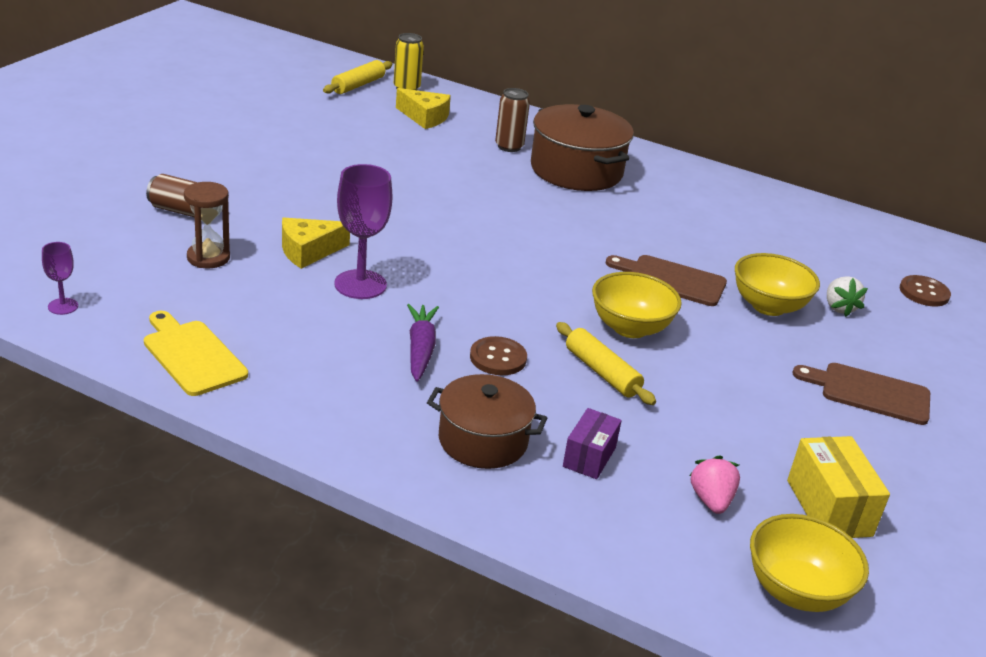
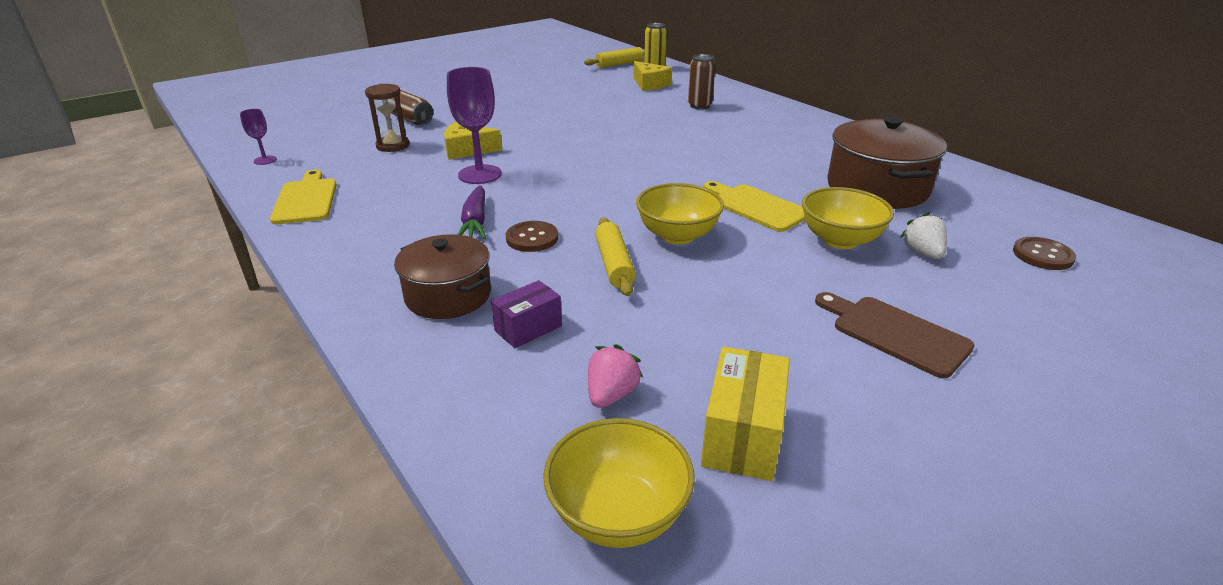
camera: 30 degrees right, 0 degrees up
(420, 349) = (475, 222): purple carrot -> purple carrot turned 150 degrees clockwise
(576, 170) = (743, 125): brown pot -> brown pot (877, 188)
(671, 280) = (756, 206): brown cutting board -> yellow cutting board
(839, 308) = (922, 253): white strawberry -> white strawberry turned 150 degrees clockwise

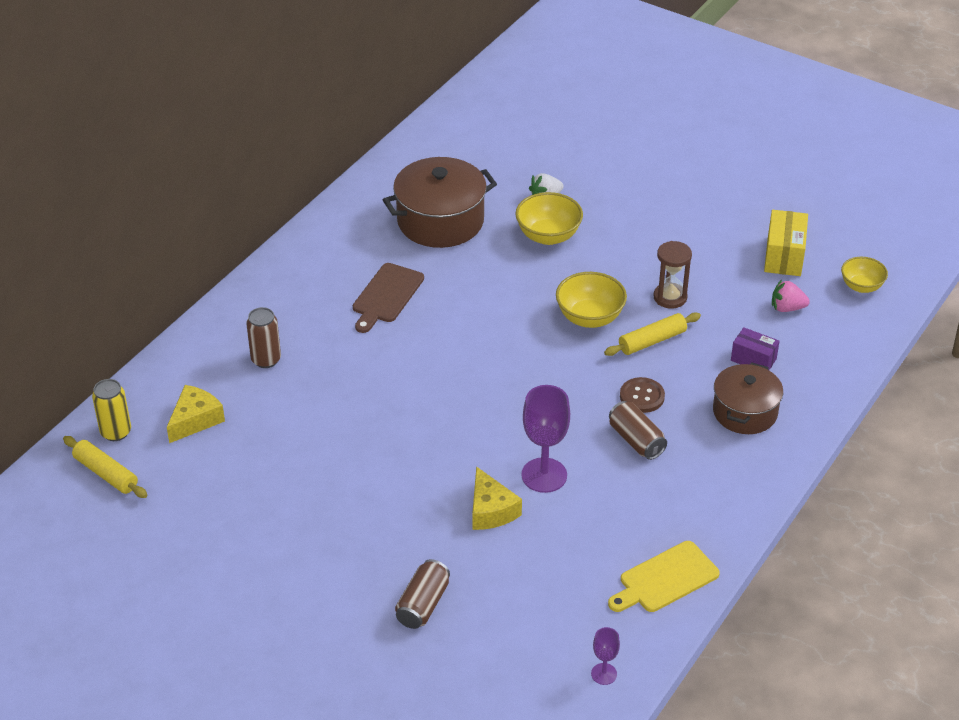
camera: 110 degrees left, 10 degrees up
(393, 146) = (509, 580): brown hourglass -> brown hourglass (670, 297)
(475, 222) = (636, 440): purple carrot -> brown can
(618, 514) = (861, 286): yellow bowl -> yellow bowl, size x0.66
(742, 435) = (784, 256): yellow box -> yellow box turned 75 degrees counterclockwise
(756, 206) = (514, 283): yellow cutting board -> none
(895, 333) = (656, 209): brown cutting board -> brown cutting board (386, 296)
(1042, 255) = (517, 148): brown button -> none

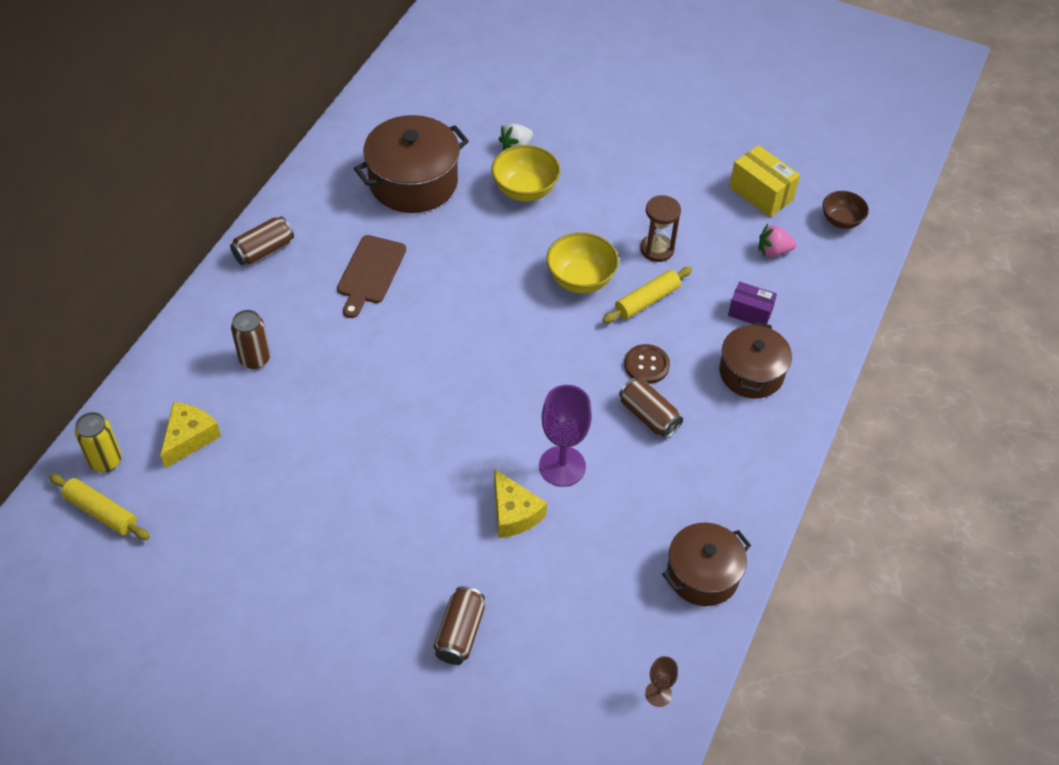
camera: 10 degrees left, 10 degrees up
(288, 269) = (264, 250): none -> brown can
(604, 674) = (658, 694): purple goblet -> brown goblet
(665, 579) = (702, 574): yellow cutting board -> brown pot
(784, 256) = (761, 194): yellow box -> yellow box turned 45 degrees counterclockwise
(861, 286) = (841, 221): yellow bowl -> brown bowl

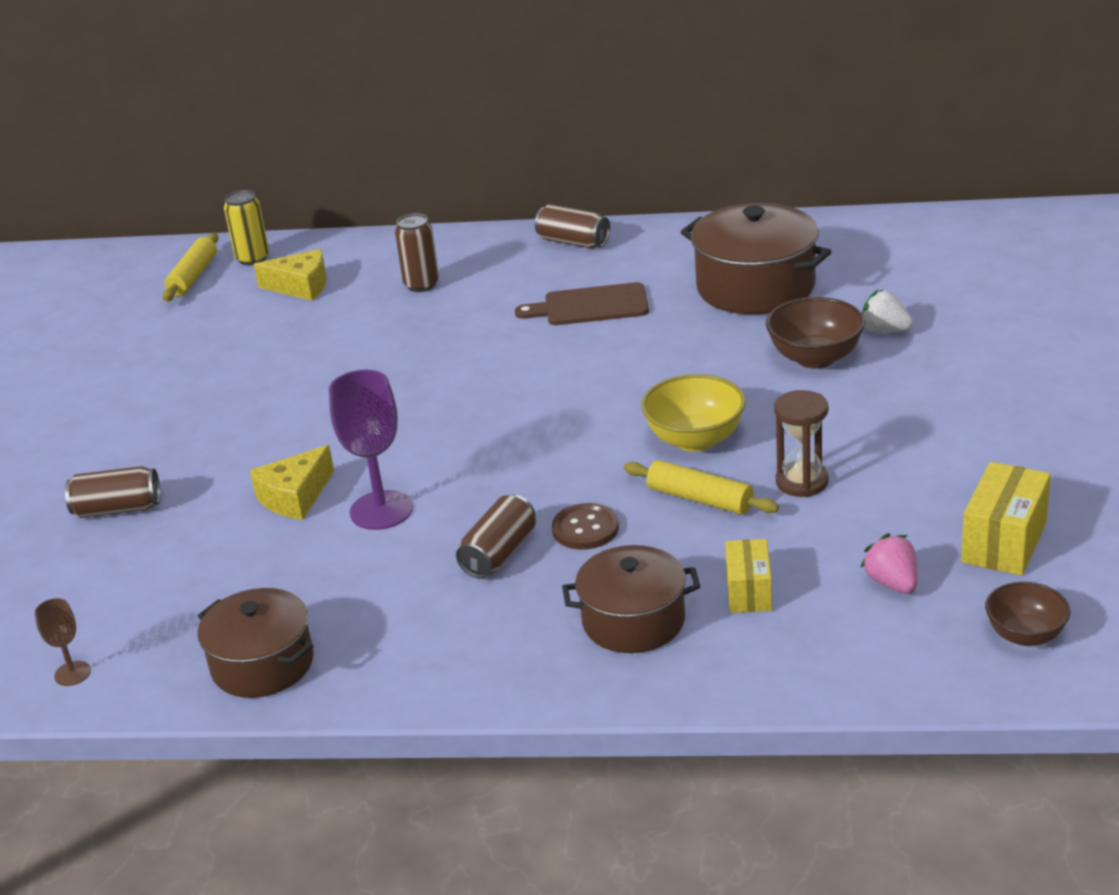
camera: 75 degrees right, 20 degrees down
(525, 190) = (815, 358): yellow bowl -> brown bowl
(750, 312) = (749, 592): purple box -> yellow box

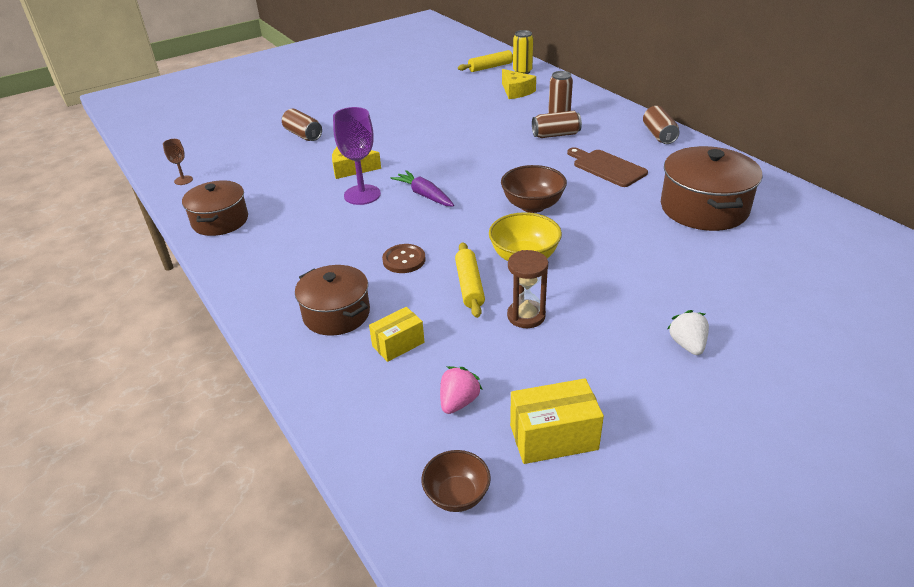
camera: 50 degrees right, 5 degrees up
(457, 460) = (424, 195): none -> purple carrot
(499, 553) = (358, 243): brown can -> brown can (556, 135)
(815, 358) = (660, 263): brown bowl -> brown bowl (532, 206)
(884, 331) = (728, 276): white strawberry -> white strawberry (687, 345)

